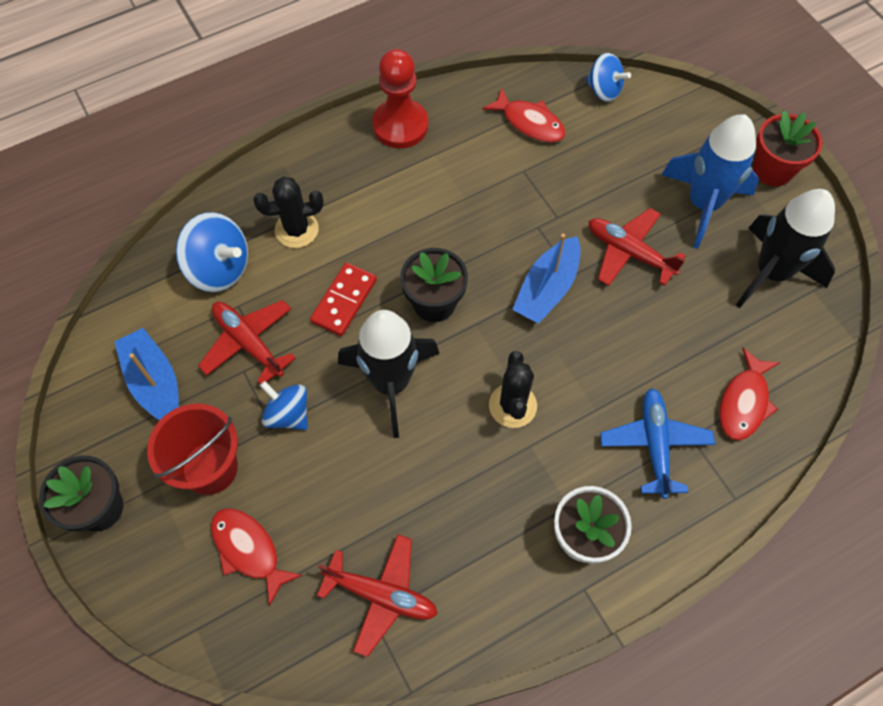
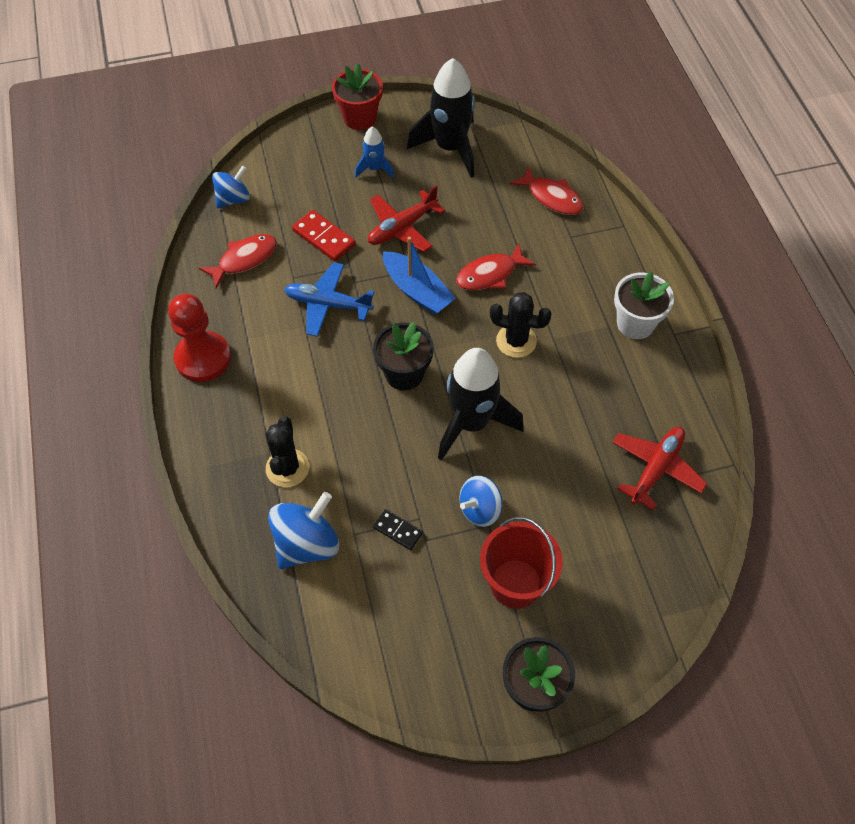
camera: 75 degrees left, 5 degrees down
(155, 383) = (415, 621): blue boat -> none
(248, 343) = (398, 530): red plane -> black domino
(249, 550) = (599, 562): red fish -> red fish (490, 274)
(344, 301) = (379, 443): red domino -> red domino (324, 238)
(654, 444) = (572, 260): blue plane -> blue plane (328, 304)
(703, 204) = (374, 169): blue rocket -> blue rocket, size x0.50

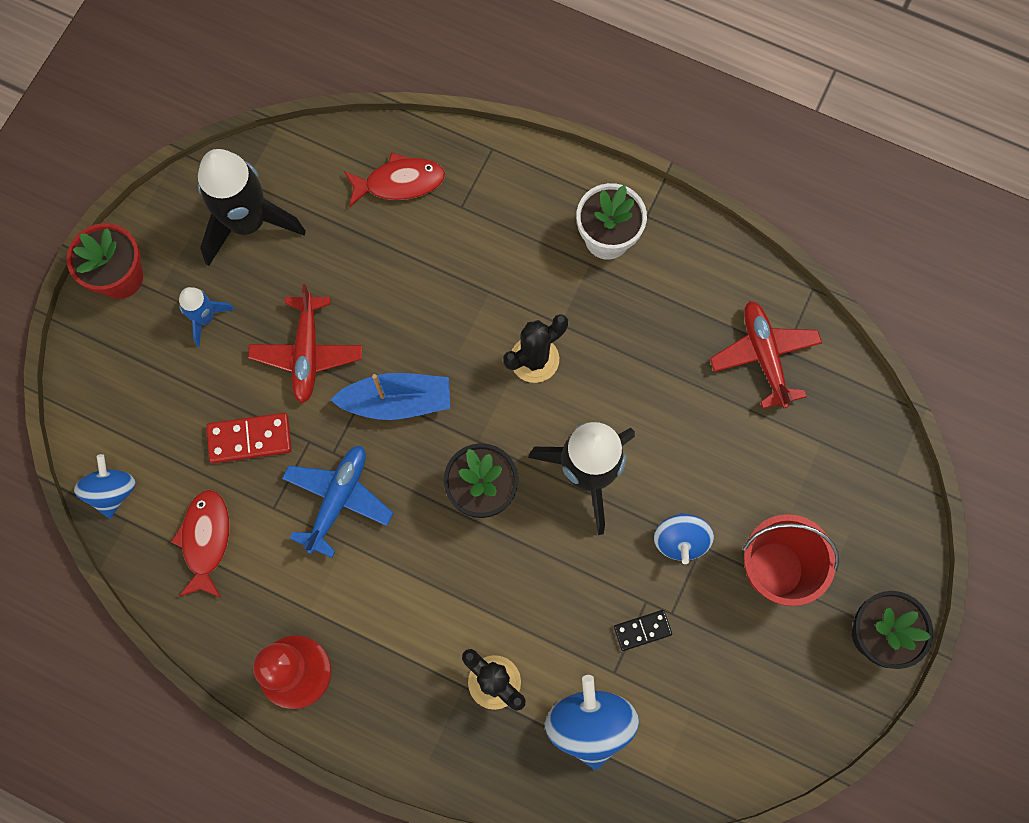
camera: 50 degrees left, 15 degrees up
(328, 304) = (338, 499): blue plane -> blue plane turned 150 degrees clockwise
(490, 274) = (439, 318): red fish -> none

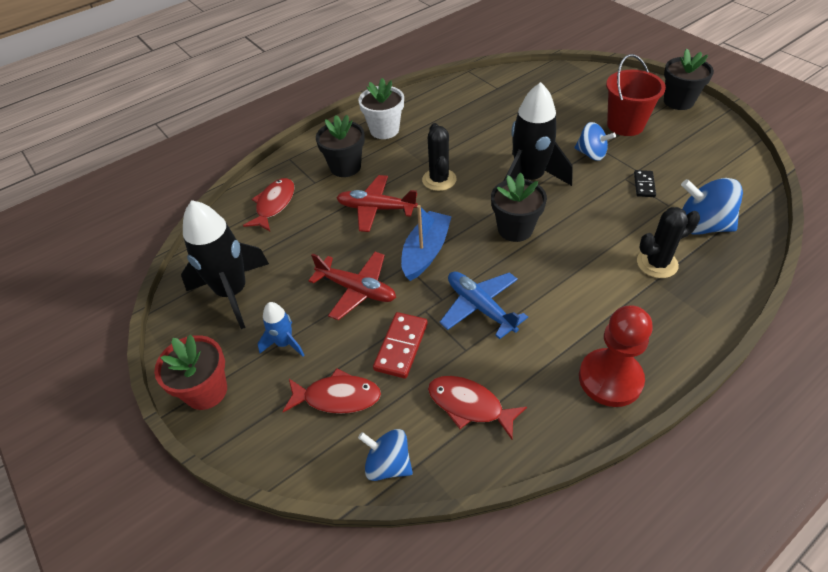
camera: 60 degrees left, 25 degrees down
(164, 406) = (337, 397): none -> red fish
(507, 228) = (345, 167): none -> black flower pot
(764, 356) = (495, 95): red plane -> red plane (376, 209)

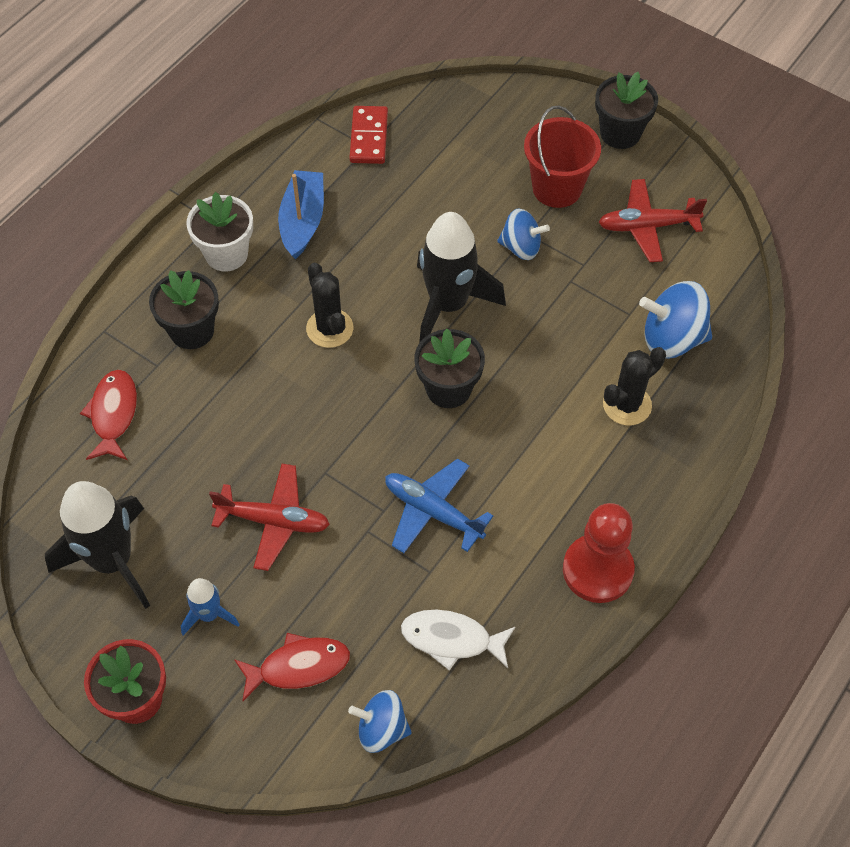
camera: 20 degrees left, 10 degrees up
(376, 209) = (258, 393): red plane -> red plane (647, 226)
(401, 346) = (353, 585): red domino -> red domino (369, 137)
(425, 252) = (344, 447): blue boat -> blue boat (302, 221)
(469, 405) = (452, 639): red fish -> white fish
(644, 185) = (595, 287): black domino -> none

